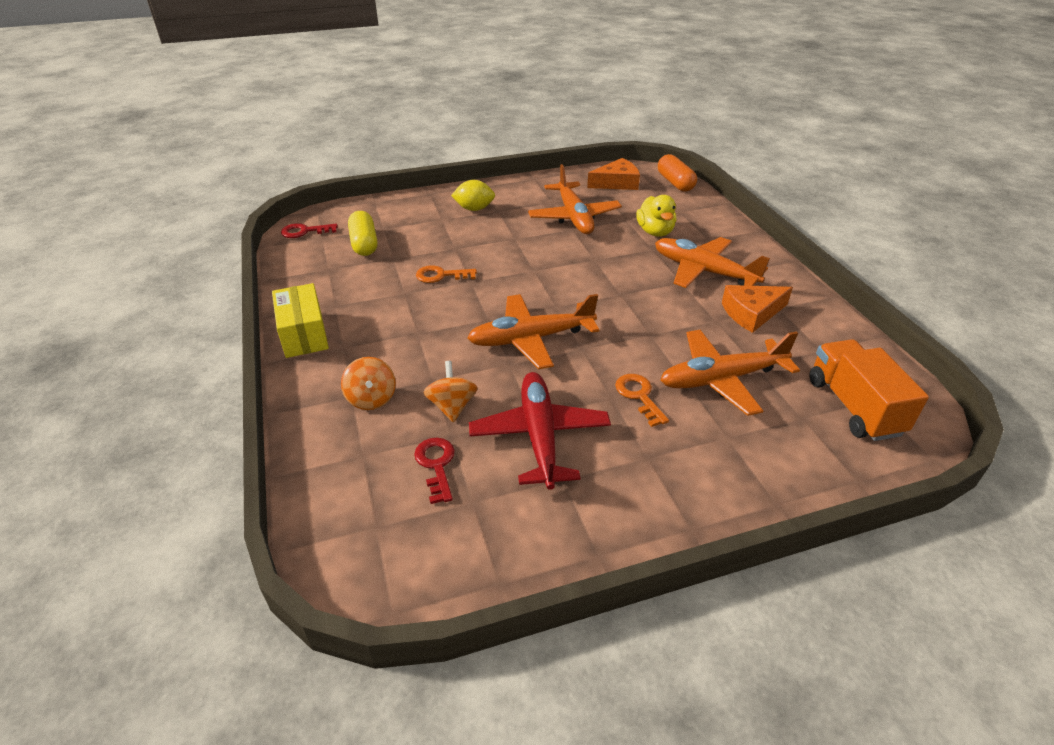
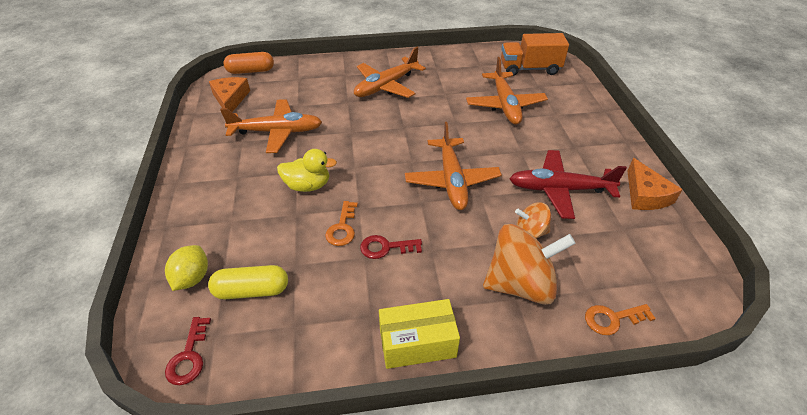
camera: 80 degrees left, 5 degrees up
(371, 398) = (520, 284): orange spinning top -> orange spinning top, size x1.87
(436, 465) = (593, 245): red key -> red key (386, 247)
(474, 209) = (223, 194): yellow lemon -> yellow lemon (192, 278)
(639, 396) = (520, 140): orange key -> orange key (612, 319)
(655, 232) = (323, 95): yellow duck -> yellow duck (308, 185)
(751, 313) = (440, 79): orange cheese -> orange cheese (645, 195)

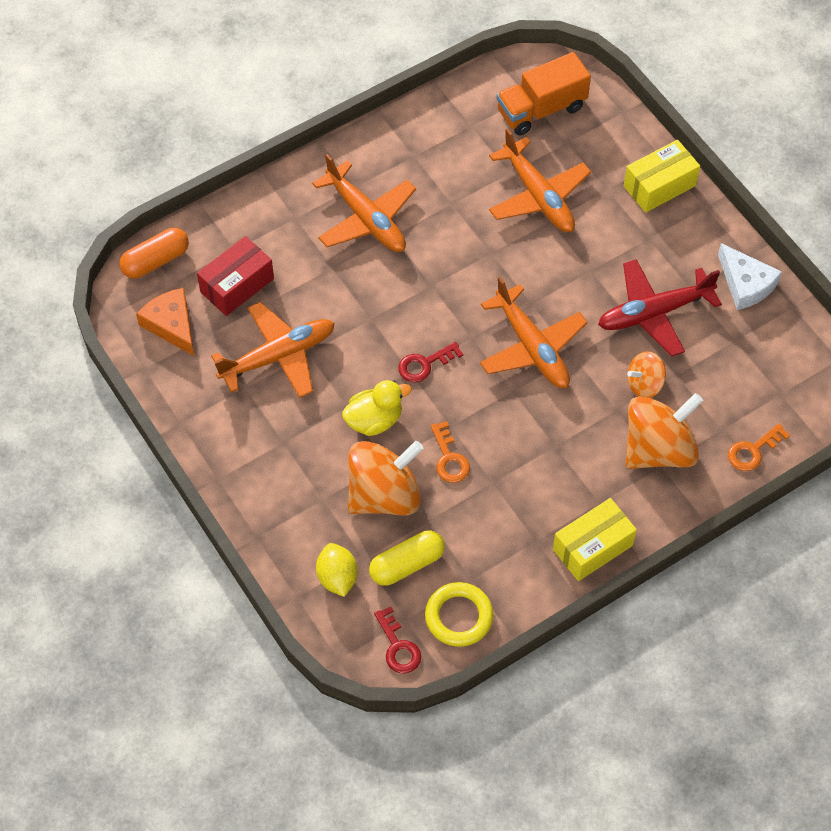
camera: 25 degrees left, 15 degrees up
(259, 353) = (459, 617): none -> yellow ring
(276, 234) = (384, 495): none -> orange spinning top
(284, 93) = (237, 285): none -> red box
(386, 86) = (366, 218): orange plane -> orange plane turned 60 degrees counterclockwise
(386, 247) = (508, 463): red key -> red key (425, 364)
(595, 122) = (659, 186): none -> yellow box
(645, 195) = (745, 284): orange cheese -> white cheese

